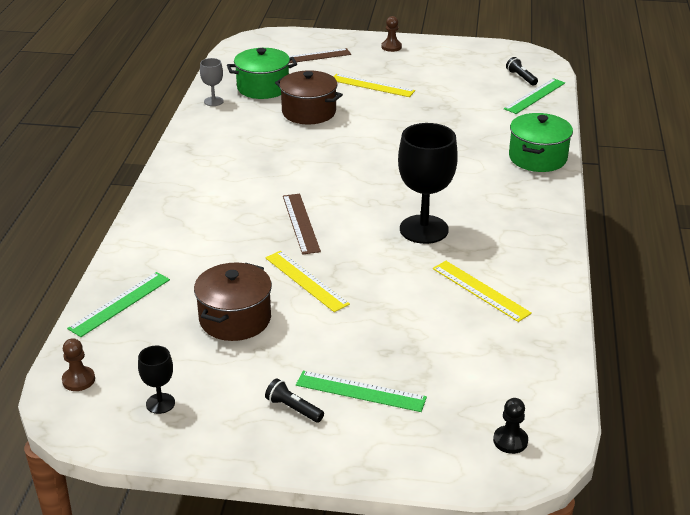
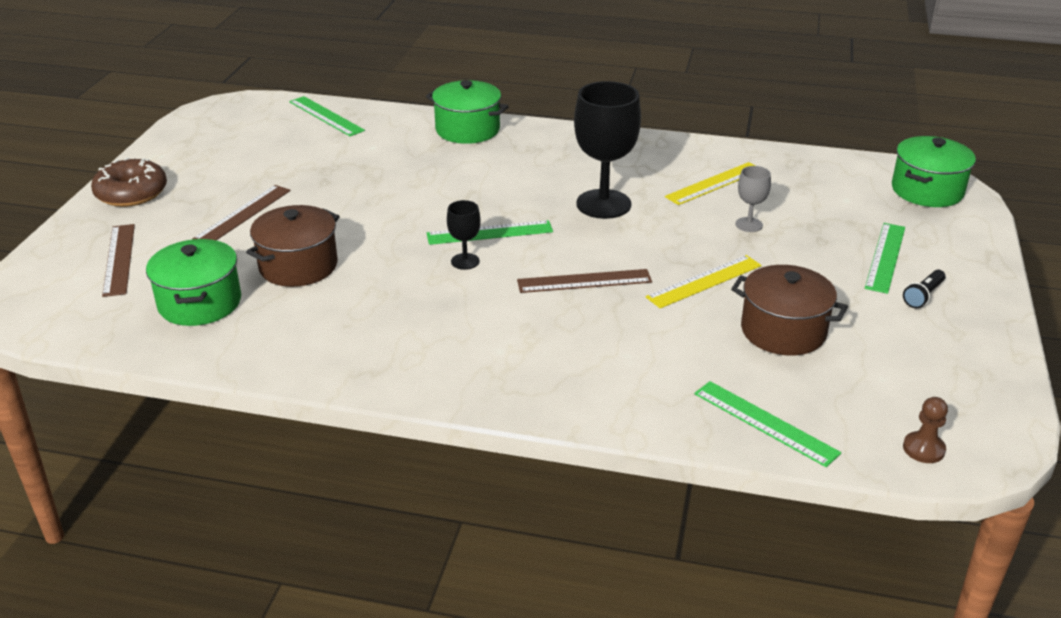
camera: 85 degrees left, 0 degrees up
(160, 403) = (944, 382): black goblet -> black goblet (465, 261)
(213, 101) = (222, 350): grey goblet -> grey goblet (749, 225)
(365, 179) = (489, 233): none -> green ruler
(372, 85) = (243, 214): yellow ruler -> brown ruler
(391, 47) = (131, 193): brown pawn -> brown donut
(510, 441) = (927, 190): black pawn -> green pot
(521, 77) = (276, 118): black flashlight -> none

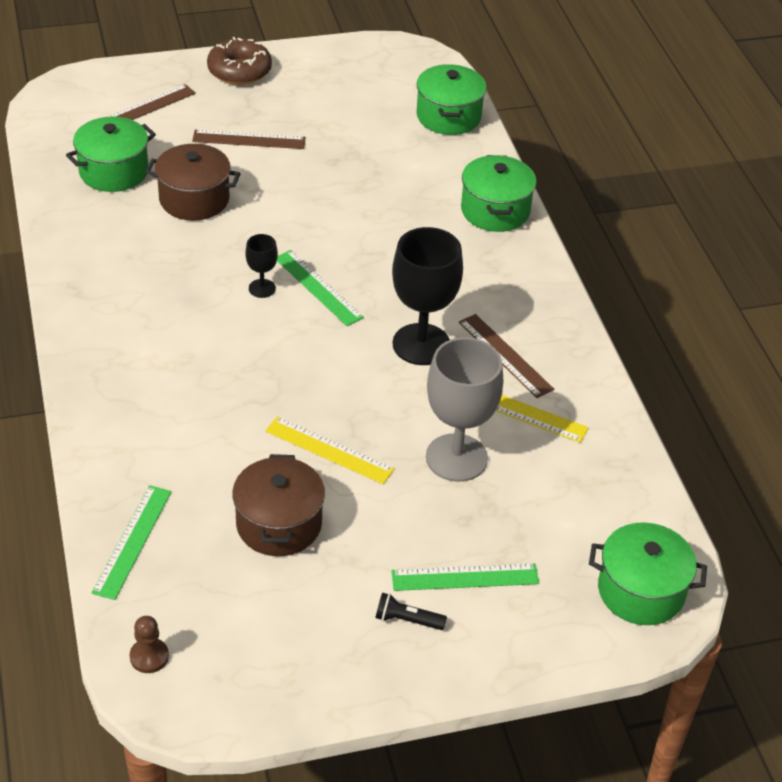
camera: 60 degrees right, 10 degrees up
(326, 116) = (448, 116): green ruler -> green pot
(584, 281) = (278, 370): brown ruler -> brown ruler (505, 355)
(749, 225) = (456, 458): grey goblet -> grey goblet, size x2.08

